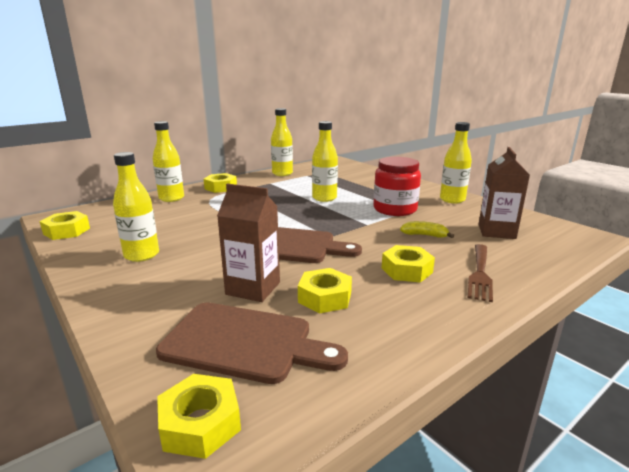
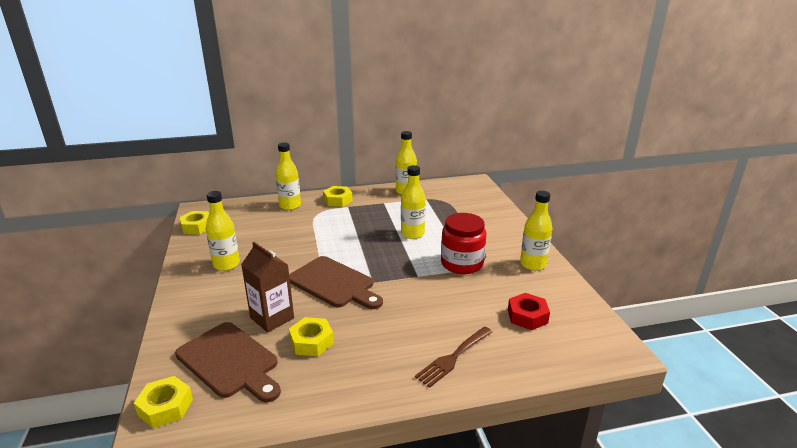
camera: 25 degrees right, 5 degrees up
(406, 270) = (397, 335): yellow nut -> none
(424, 235) = (454, 302): yellow banana -> none
(496, 231) = (527, 316): brown carton -> red nut

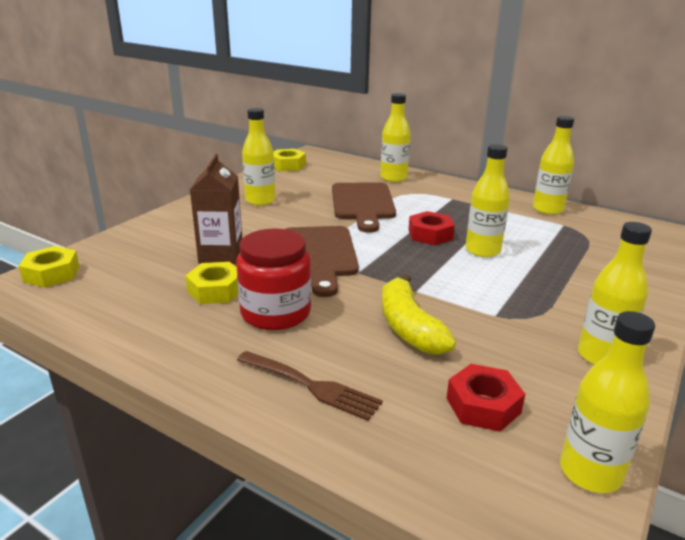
camera: 45 degrees right, 0 degrees up
(230, 362) = (137, 269): brown cutting board -> brown cutting board (362, 204)
(338, 200) = (450, 190): yellow nut -> none
(373, 237) = (430, 234): none -> red nut
(445, 298) = (409, 327): none -> yellow banana
(453, 358) = (312, 386): brown fork -> brown fork turned 150 degrees counterclockwise
(462, 263) = (493, 305): red jar -> red jar (275, 313)
(593, 318) = (590, 472): none -> yellow bottle

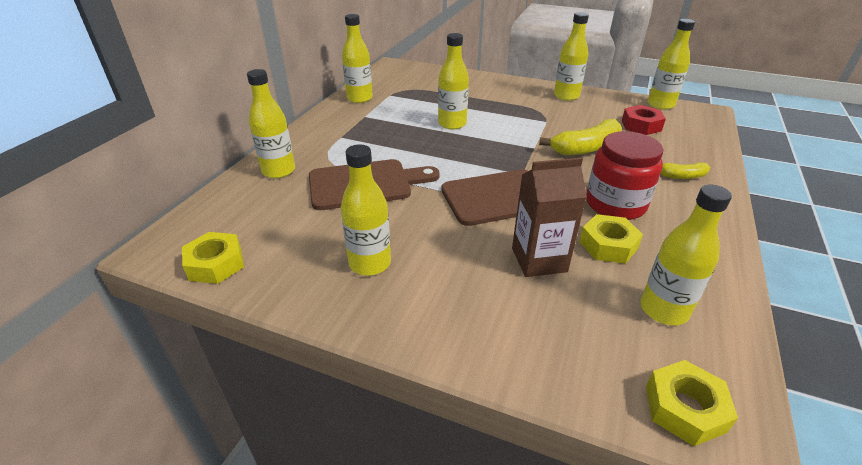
camera: 100 degrees left, 10 degrees up
(125, 293) = (663, 310): none -> yellow bottle
(312, 386) = (681, 176): brown fork -> yellow banana
(430, 234) = (431, 145): red nut -> none

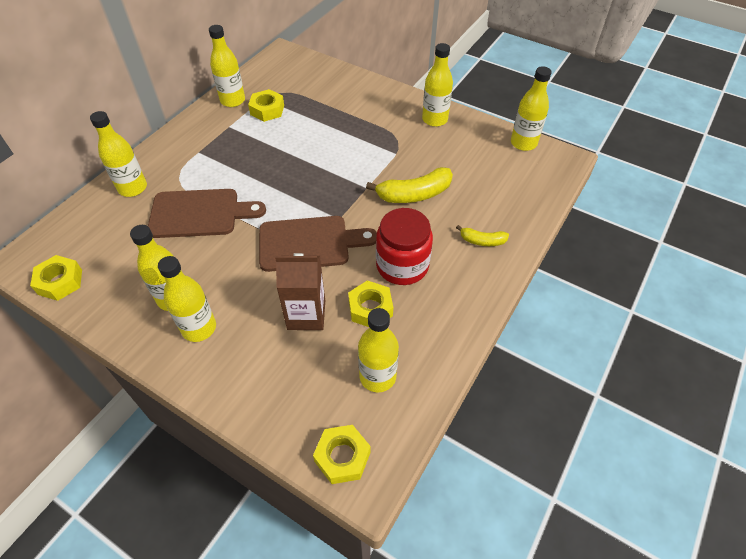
camera: 10 degrees right, 15 degrees up
(398, 102) = (267, 110): none -> yellow nut
(452, 124) = (305, 147): yellow bottle -> yellow bottle (199, 328)
(641, 125) = (485, 170): red nut -> none

